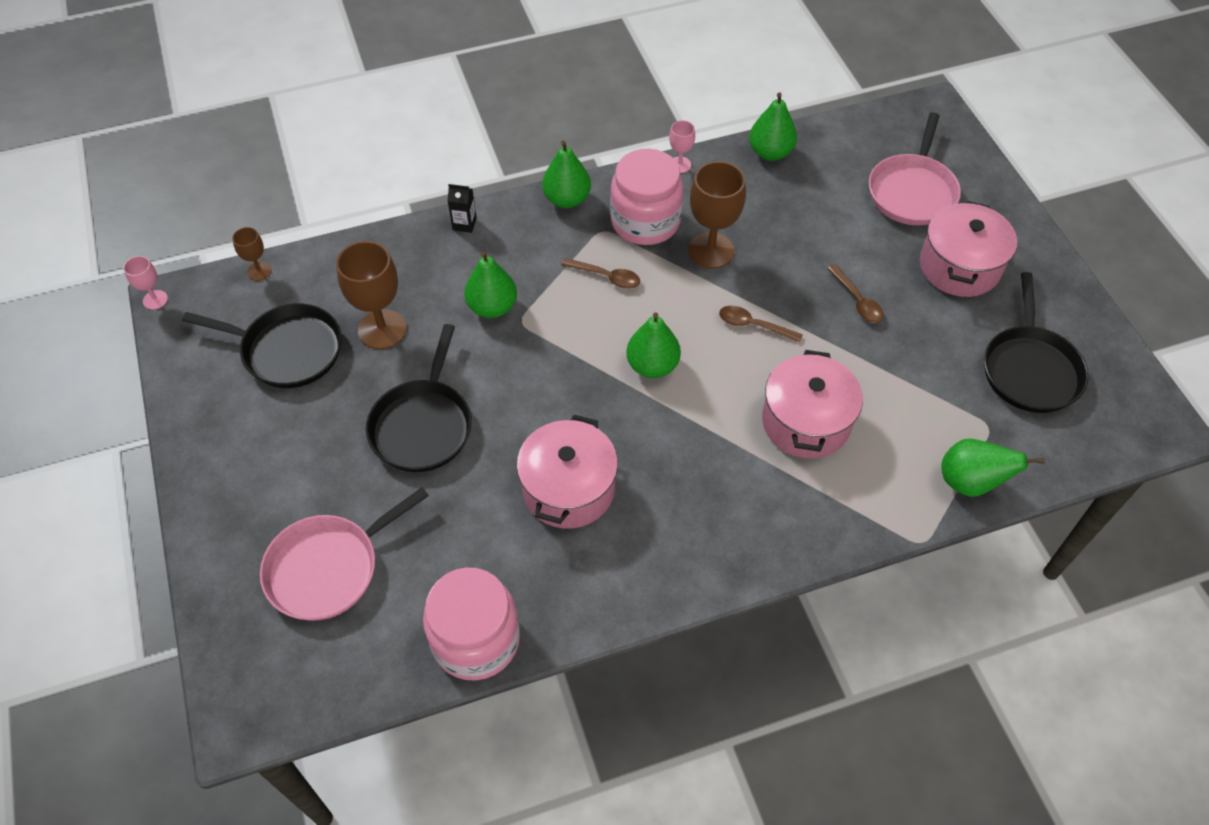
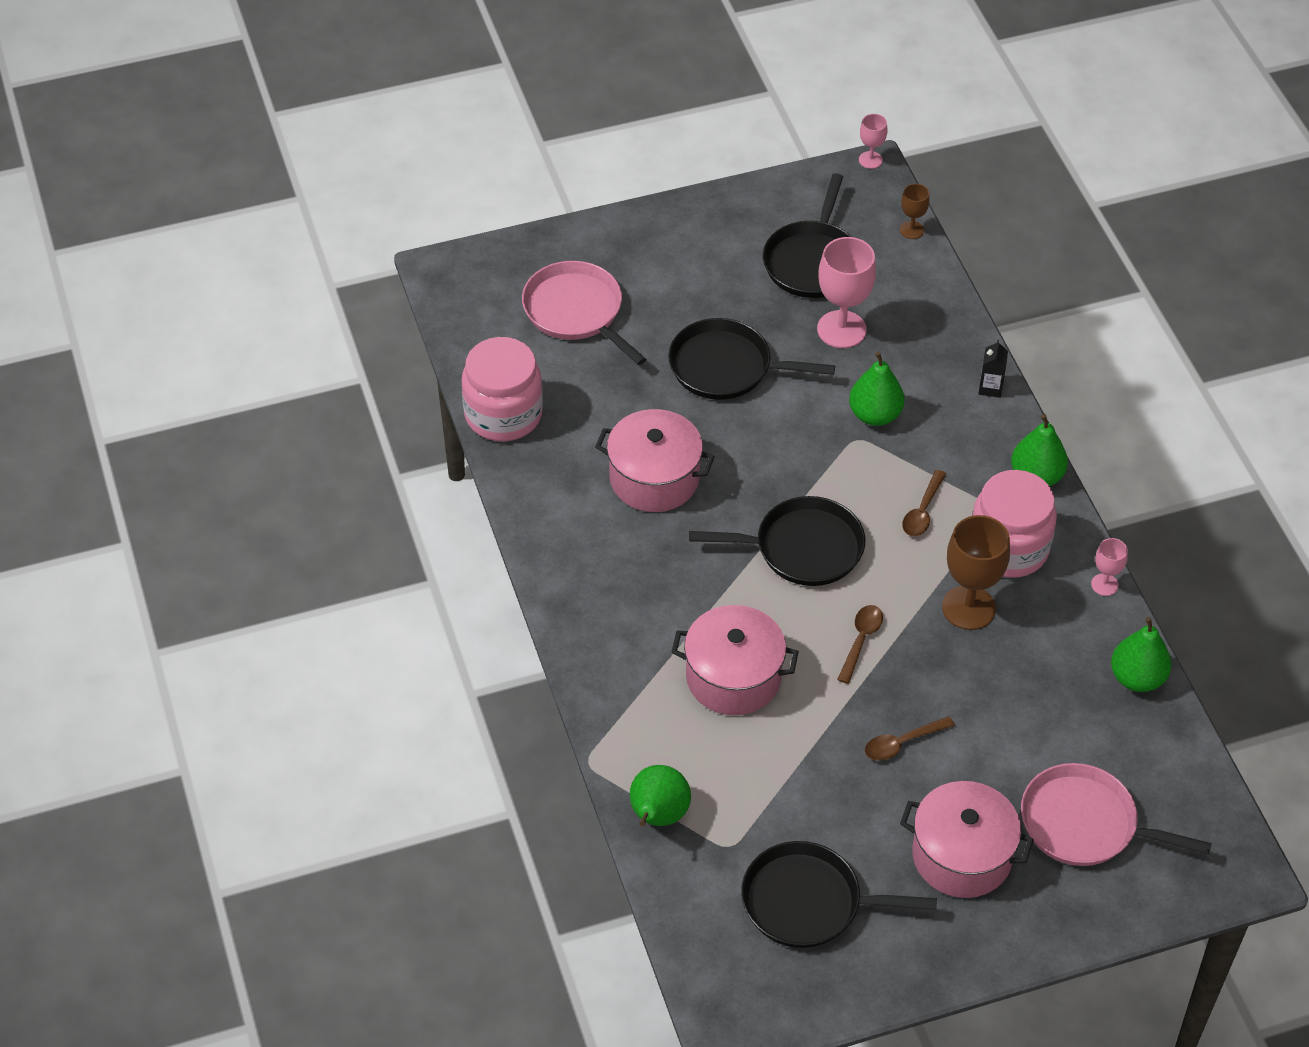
camera: 90 degrees right, 5 degrees down
(382, 329) = (841, 329): brown goblet -> pink goblet
(652, 366) = (803, 548): green pear -> black pan

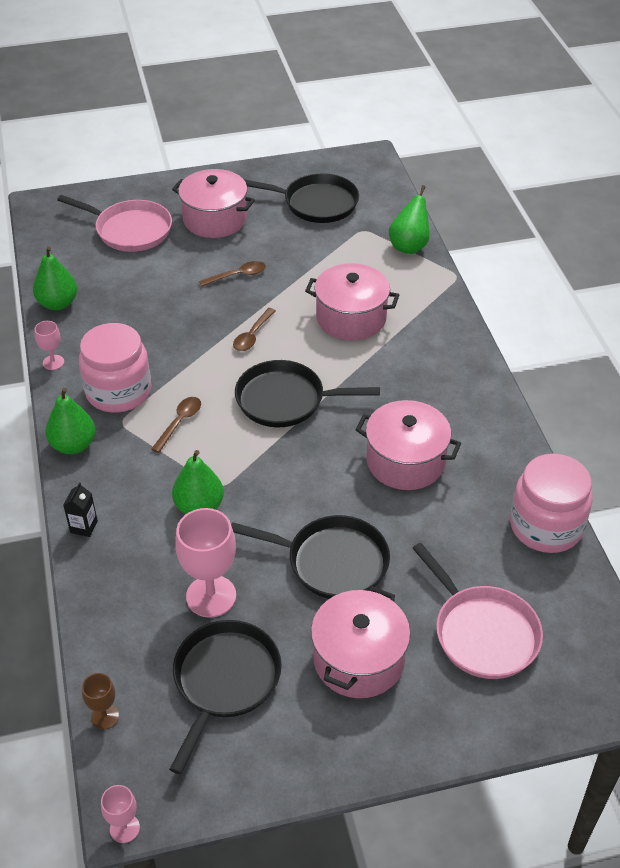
camera: 175 degrees left, 5 degrees down
(692, 284) = (359, 659): none -> pink pot
(968, 608) = (164, 352): brown goblet -> none

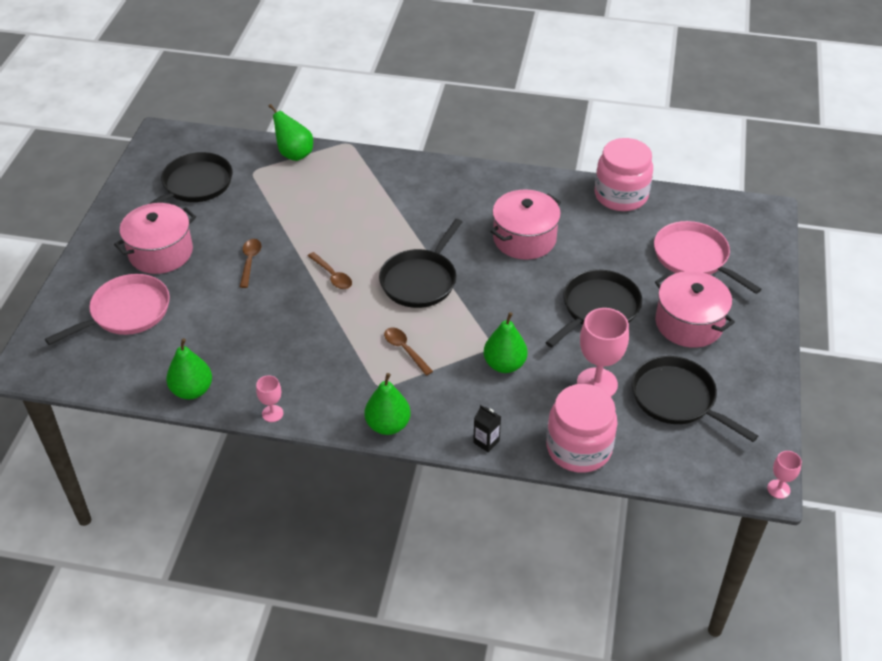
camera: 65 degrees left, 0 degrees up
(105, 717) = (680, 476): brown goblet -> none
(118, 391) = (342, 378): pink jar -> pink jar (579, 448)
(351, 318) = (353, 214): pink pot -> none
(482, 633) = (693, 257): pink pan -> pink pan turned 120 degrees counterclockwise

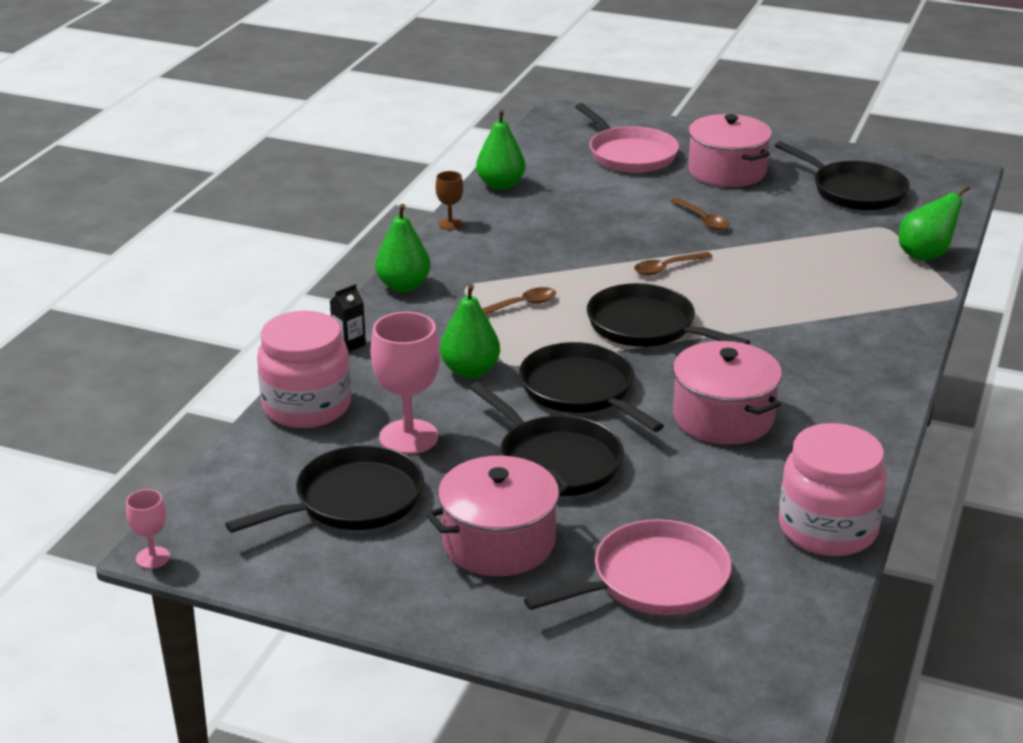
camera: 100 degrees right, 15 degrees down
(250, 261) = (702, 219): brown spoon -> brown spoon turned 45 degrees clockwise
(272, 413) = (450, 224): pink goblet -> brown goblet
(512, 305) = (581, 390): none -> black pan

